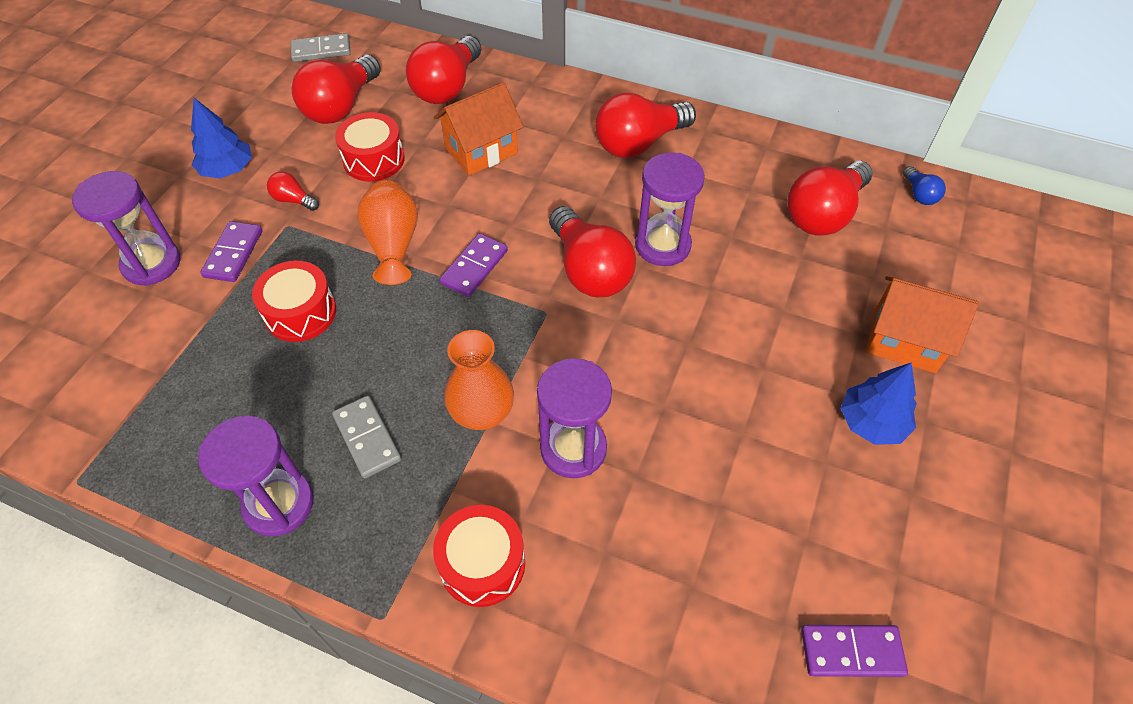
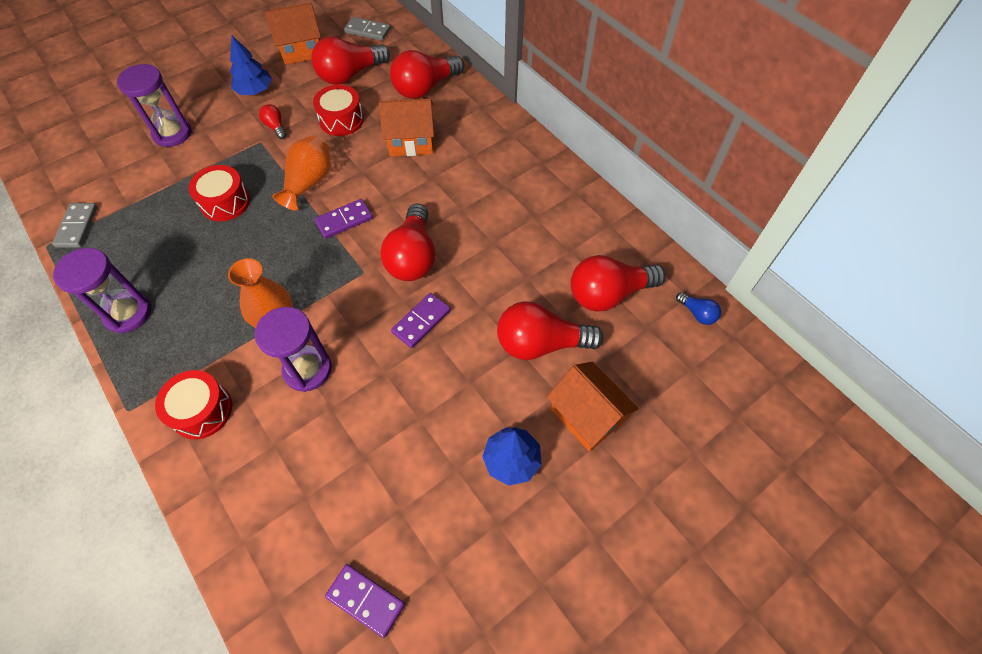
camera: 30 degrees right, 5 degrees up
(233, 254) = (218, 147): purple domino -> purple domino (421, 321)
(253, 102) = (302, 51): none -> orange house
(367, 438) = (201, 299): grey domino -> grey domino (77, 227)
(639, 143) = (519, 182): red light bulb -> red light bulb (540, 343)
(662, 245) = (474, 262): purple hourglass -> none
(919, 194) = (697, 313): blue light bulb -> blue light bulb turned 60 degrees counterclockwise

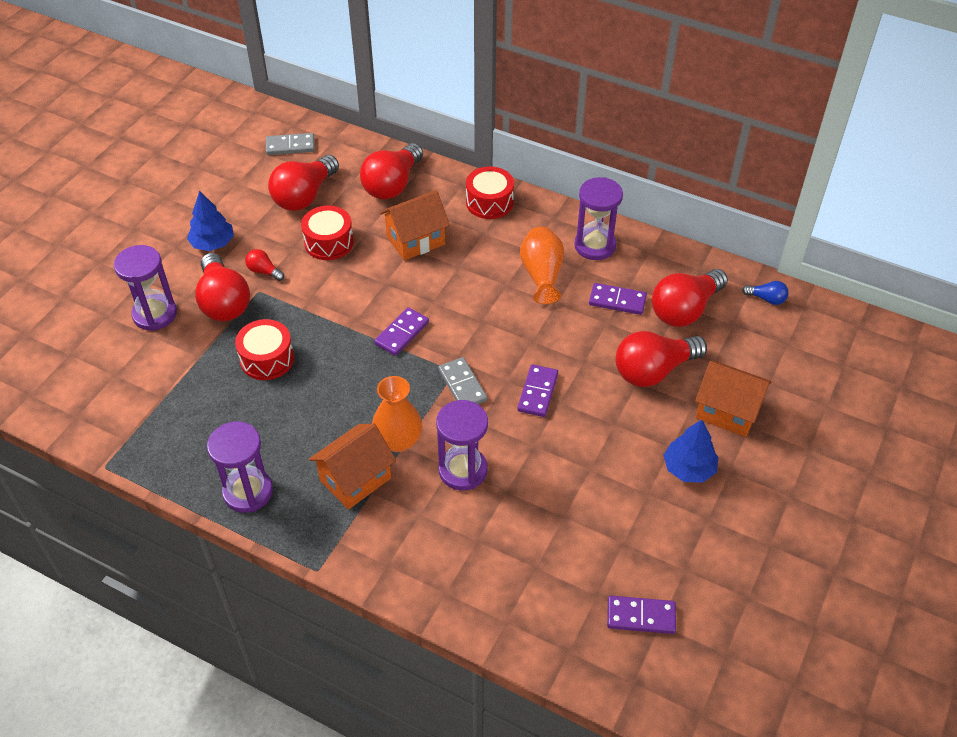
camera: 25 degrees left, 10 degrees down
(77, 227) = (124, 437): grey domino -> grey domino (462, 385)
(202, 410) = (389, 541): red drum -> red drum (489, 202)
(302, 51) = (233, 188): orange house -> orange house (355, 479)
(309, 183) = (340, 312): orange vase -> orange vase (542, 275)
(413, 257) = (491, 342): red light bulb -> red light bulb (224, 302)
(550, 261) = (617, 301): none -> purple domino
(562, 201) = (595, 246): none -> purple hourglass

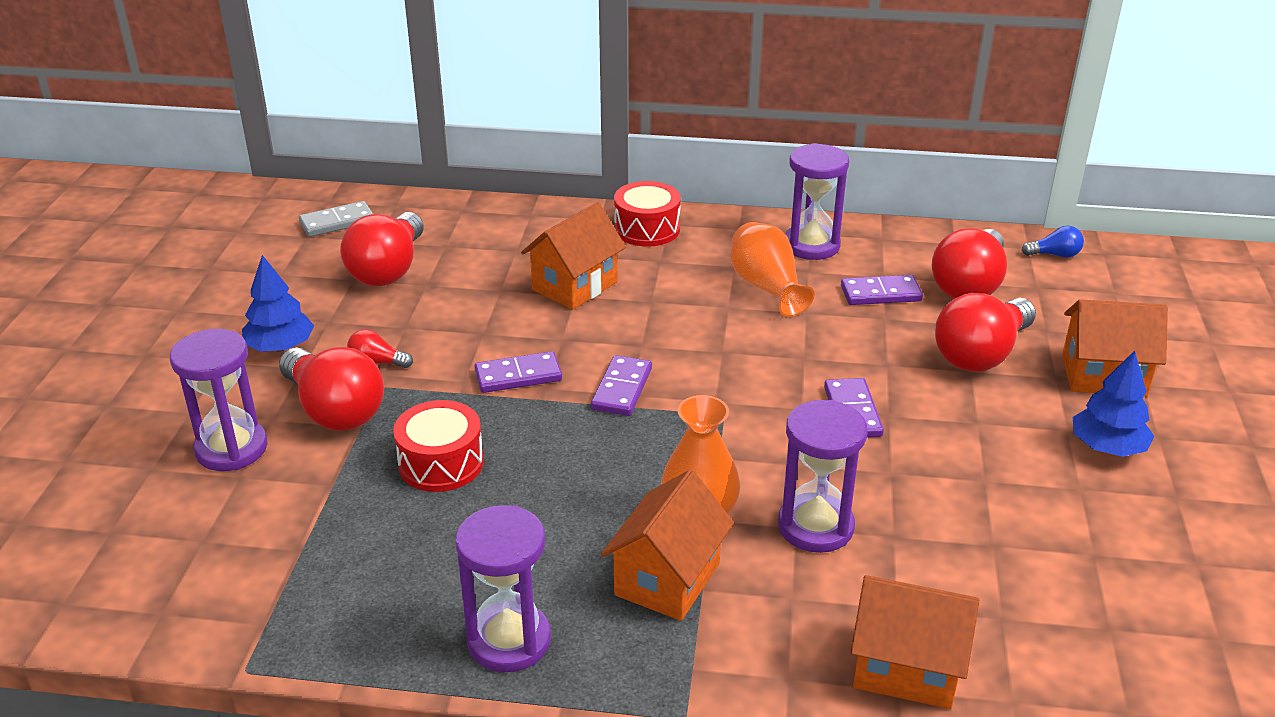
camera: 20 degrees left, 15 degrees down
(329, 242) = (454, 312): red drum -> none
(392, 185) = (505, 235): red light bulb -> none
(458, 581) = (906, 668): none -> orange house
(462, 385) = (746, 427): grey domino -> none
(641, 616) = (1187, 637): purple domino -> purple domino (518, 376)

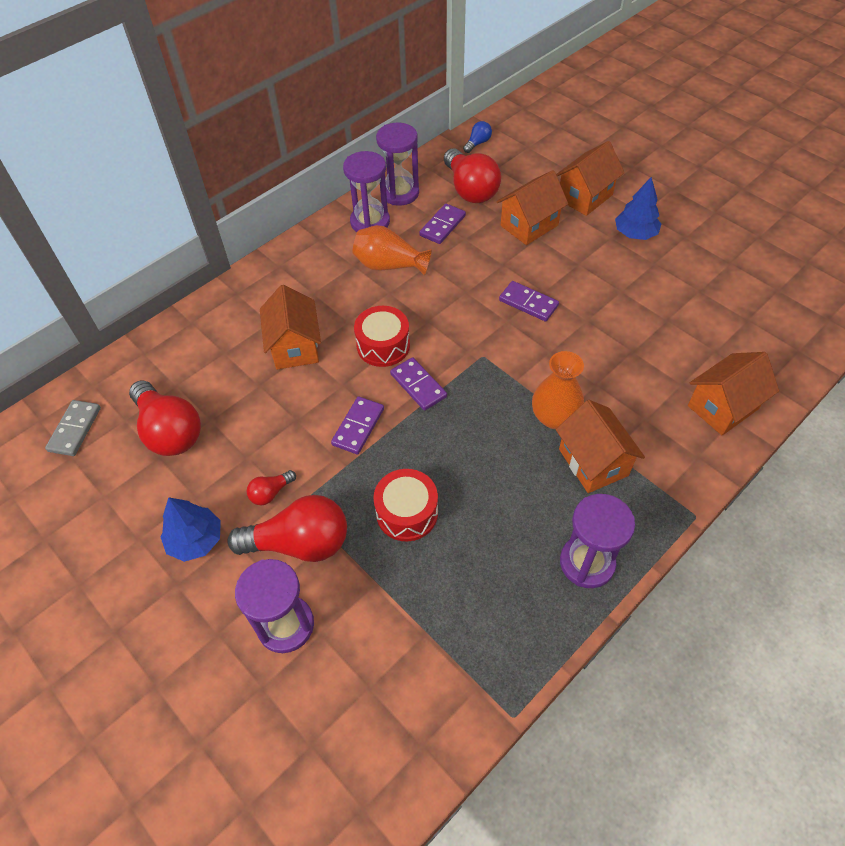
camera: 50 degrees left, 20 degrees up
(647, 229) = (273, 278): red drum -> red drum (383, 345)
(815, 526) = (602, 376): purple hourglass -> purple hourglass (400, 193)
(981, 354) = (529, 225): red light bulb -> orange house

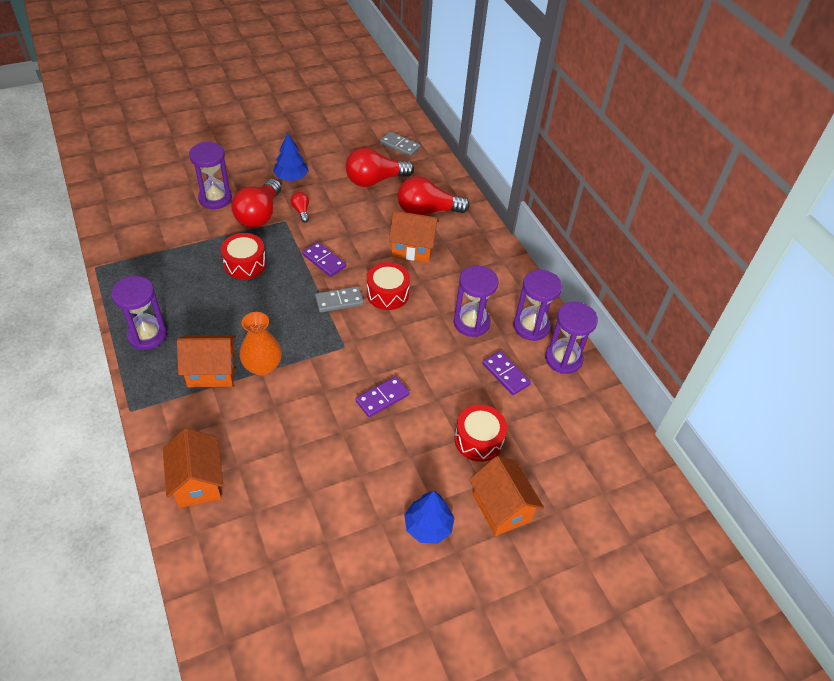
camera: 105 degrees right, 5 degrees down
(389, 265) = (471, 323): orange vase -> purple hourglass
(418, 385) = (339, 301): purple domino -> grey domino
(470, 190) = (549, 413): red light bulb -> red light bulb (427, 211)
(478, 143) = (623, 448): blue light bulb -> none
(529, 225) = (478, 440): orange house -> red drum

